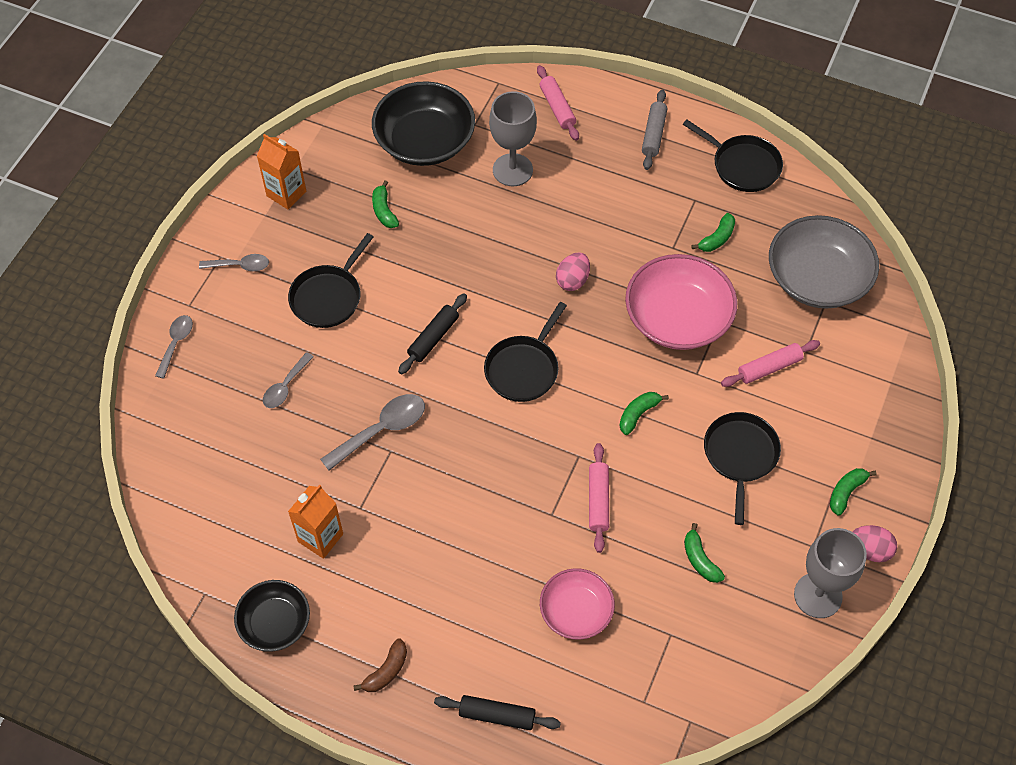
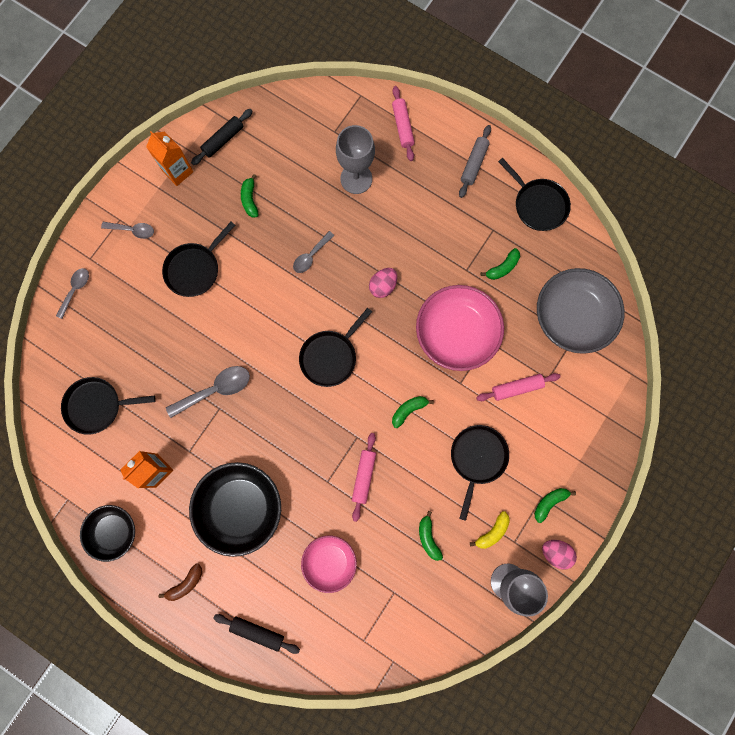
camera: 10 degrees right, 20 degrees up
(227, 473) = (97, 406): none -> black pan
(285, 386) = (150, 341): grey spoon -> grey spoon (311, 256)
(425, 141) = (292, 140): black bowl -> black bowl (240, 508)
(433, 338) = (267, 318): black rolling pin -> black rolling pin (223, 140)
(781, 539) = (492, 532): none -> yellow banana

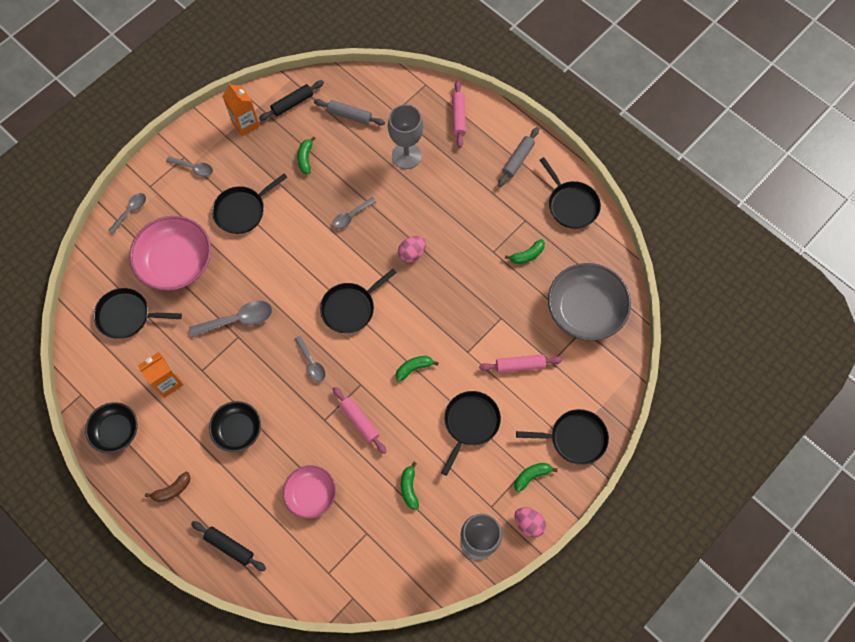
camera: 10 degrees right, 10 degrees down
(240, 508) = (237, 429): black bowl -> black bowl, size x0.60
(287, 143) = (349, 115): none -> grey rolling pin
(302, 423) = (311, 363): none -> grey spoon
(364, 476) = (359, 421): pink rolling pin -> pink rolling pin turned 60 degrees counterclockwise
(456, 333) = (472, 306): pink bowl -> pink bowl (176, 262)
(492, 532) = (471, 493): yellow banana -> none
(586, 455) = (575, 438): none -> black pan

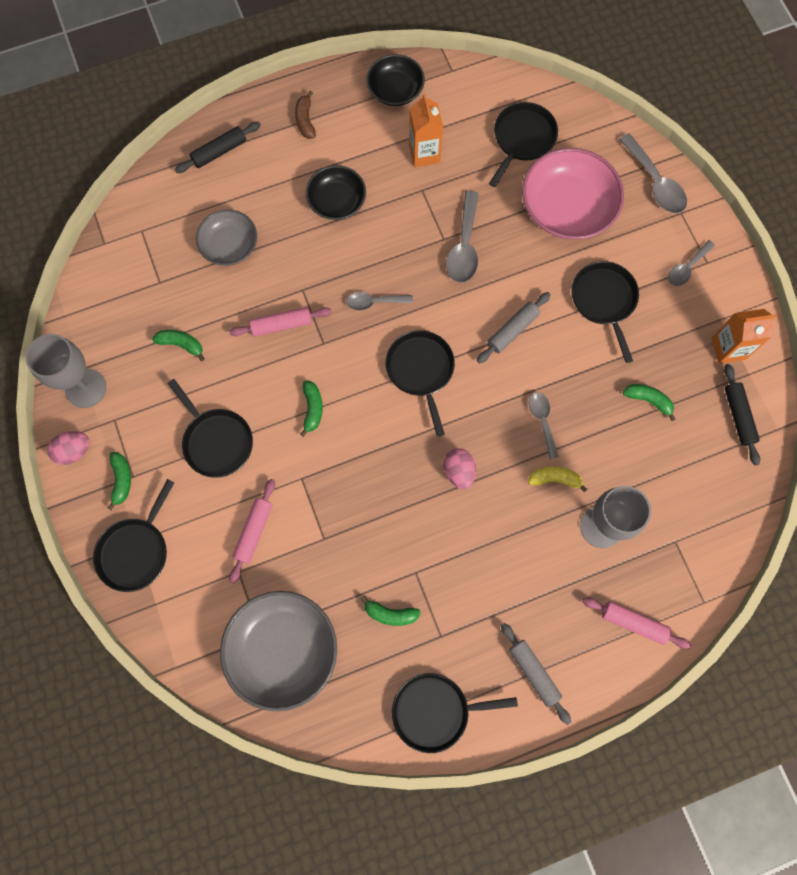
camera: 115 degrees right, 5 degrees up
(130, 211) = (655, 182): grey spoon -> grey spoon, size x1.58
(311, 494) = (229, 245): pink bowl -> grey bowl
(349, 115) = (692, 480): grey rolling pin -> grey rolling pin (512, 330)
(388, 194) = (555, 479): none -> yellow banana
(527, 255) = (390, 614): green banana -> green banana turned 75 degrees counterclockwise

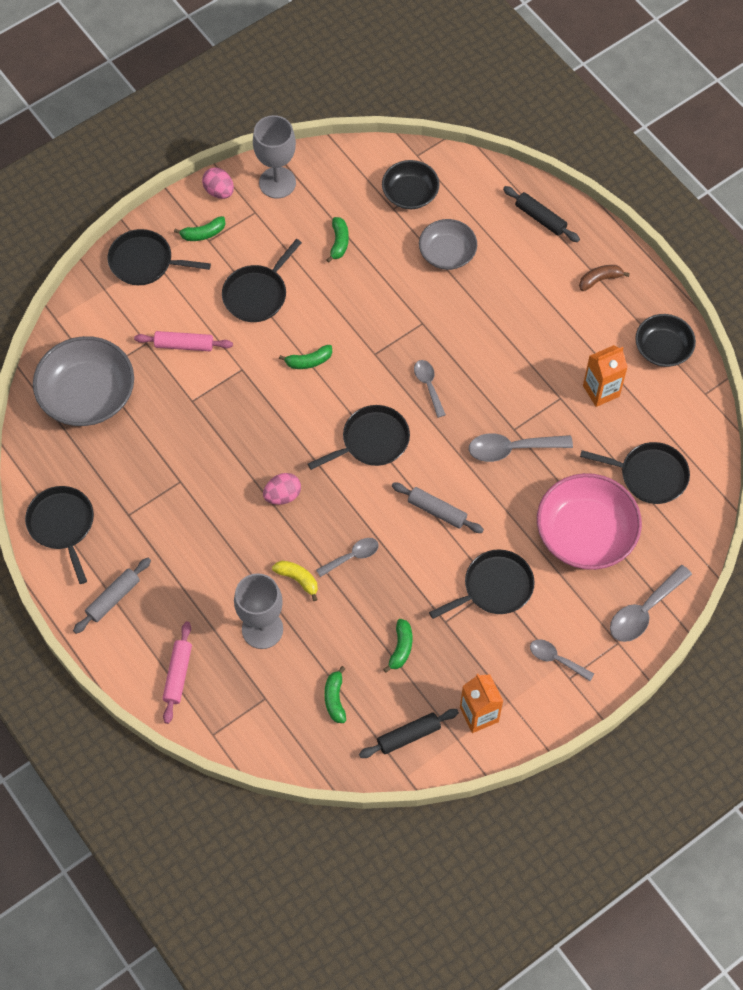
camera: 75 degrees right, 10 degrees down
(281, 324) = (382, 315): pink rolling pin -> none
(337, 201) = (522, 328): black bowl -> black bowl (410, 193)
(390, 614) = (138, 470): green banana -> green banana (335, 699)
(555, 479) = (298, 579): yellow banana -> yellow banana turned 45 degrees counterclockwise

